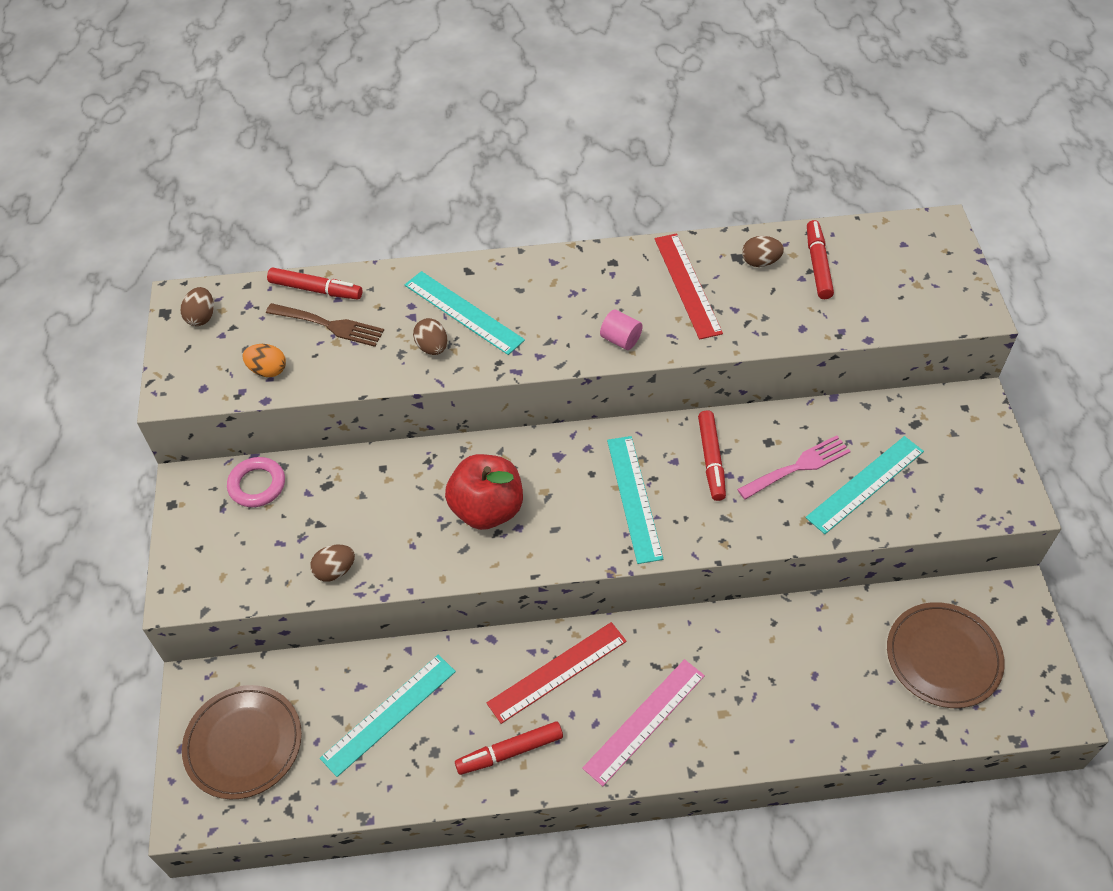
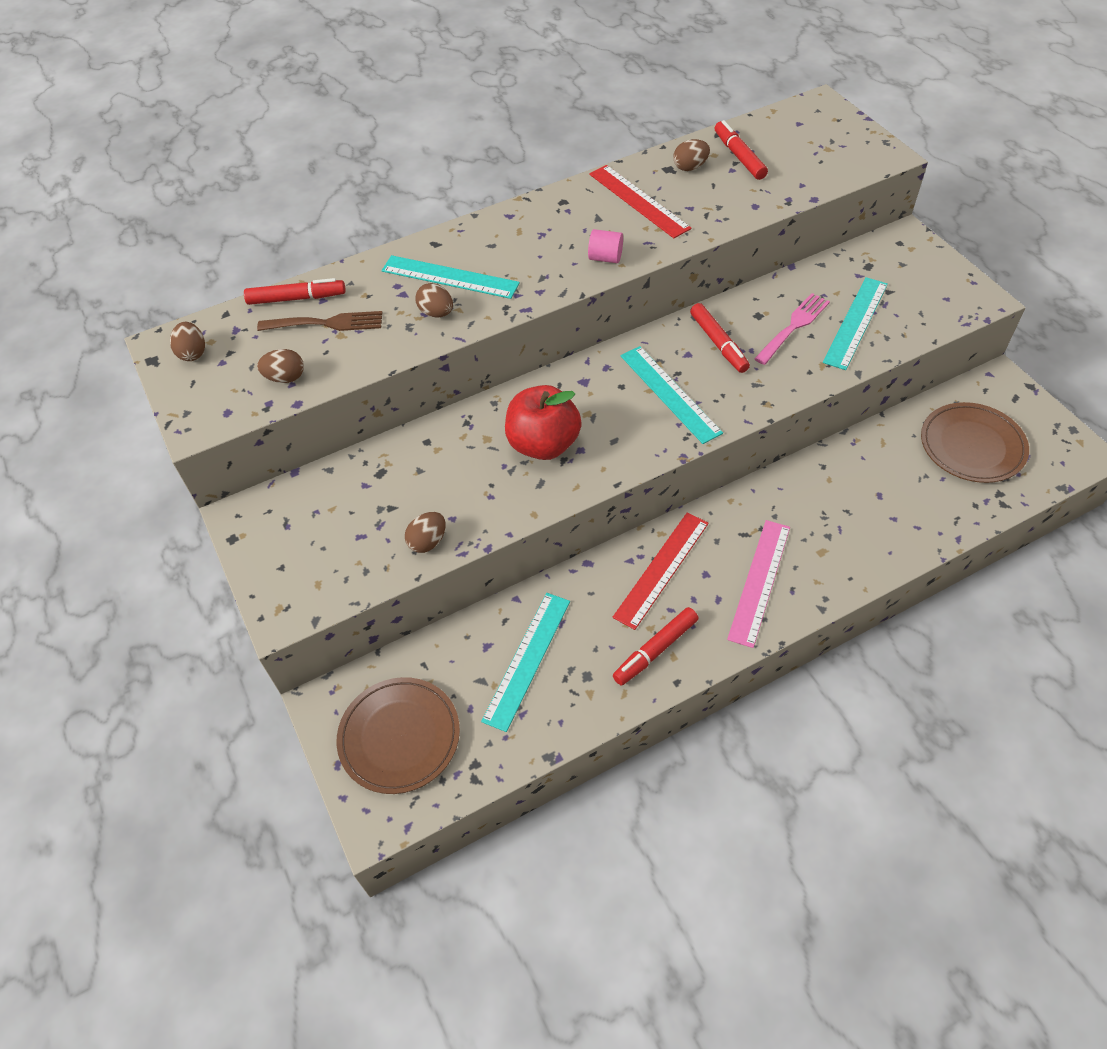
camera: 20 degrees left, 0 degrees up
(257, 485) = (311, 494): pink ring -> none
(268, 370) = (285, 378): orange egg -> brown egg

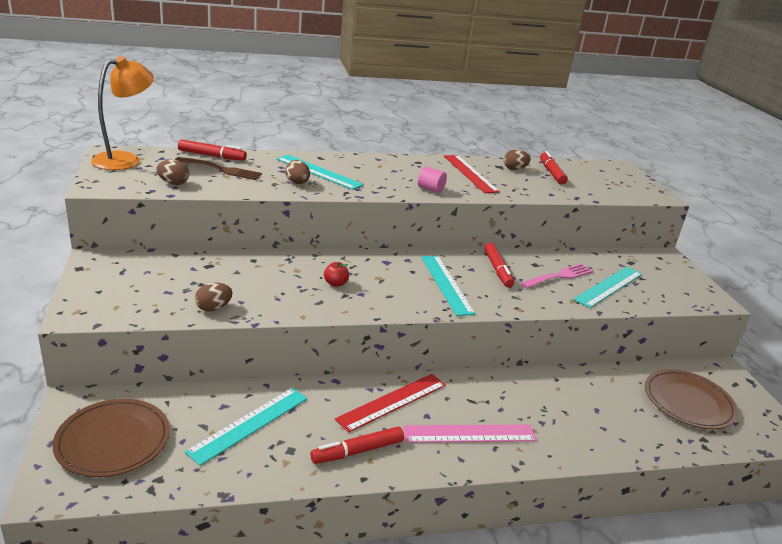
camera: 10 degrees right, 25 degrees down
(193, 353) = (125, 159): brown egg -> orange lamp
(543, 444) = (335, 283): red apple -> red apple, size x0.43
(760, 582) = (470, 434): pink ruler -> pink ruler turned 45 degrees clockwise

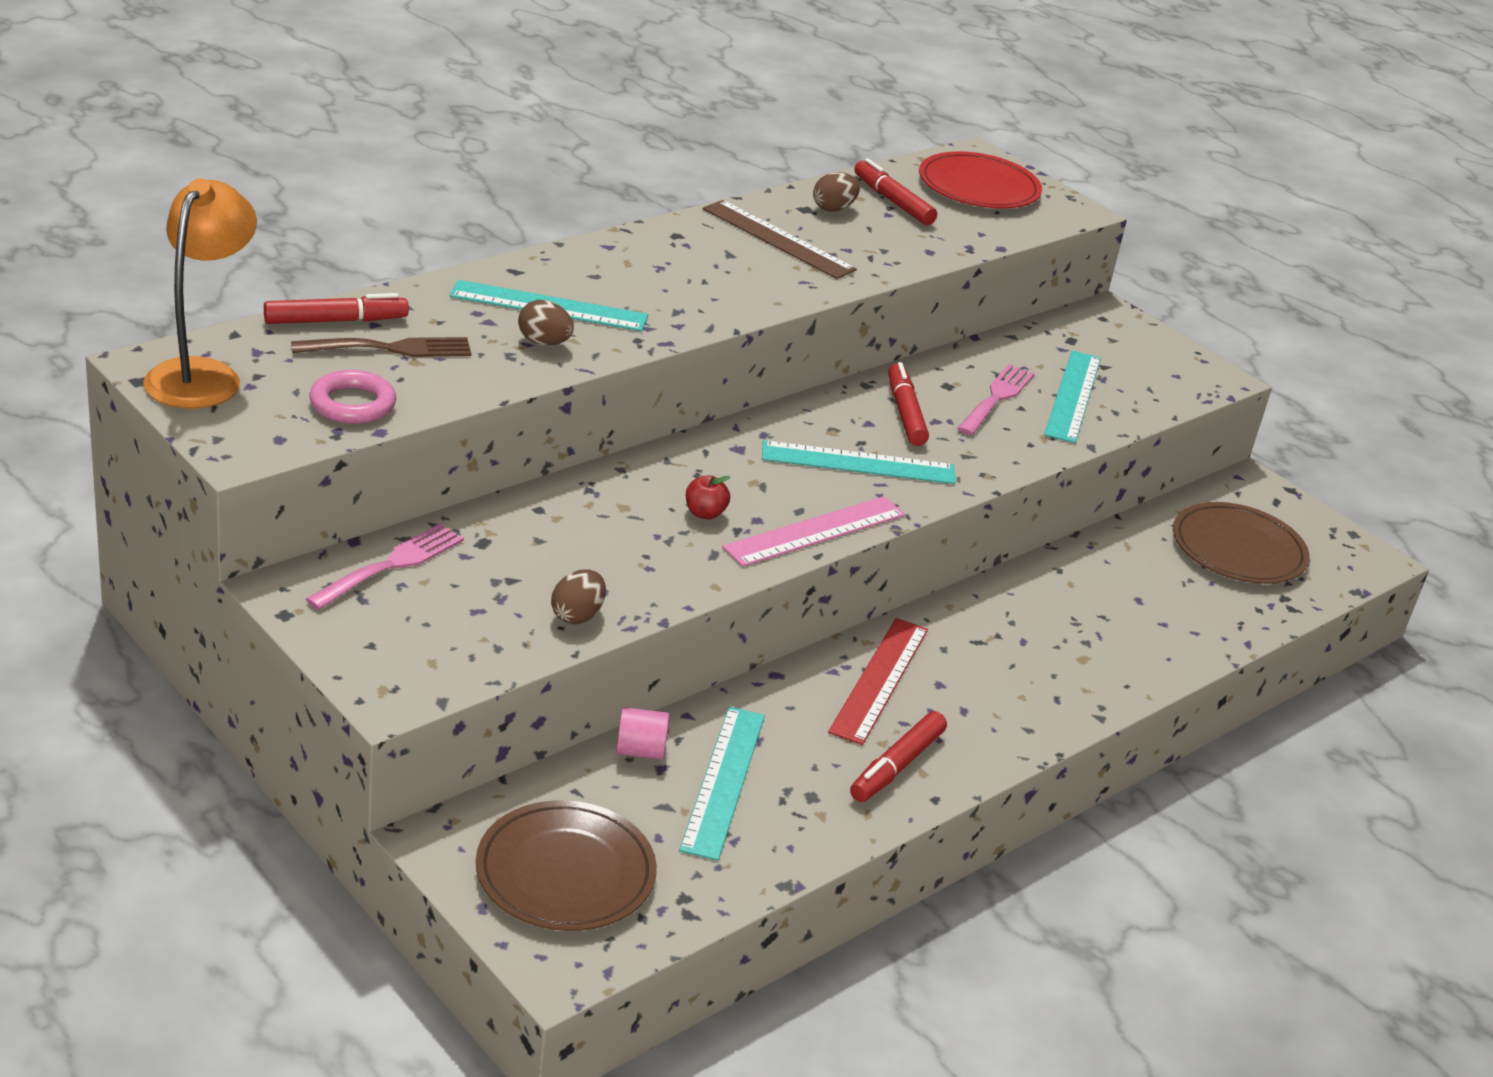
camera: 30 degrees left, 5 degrees up
(154, 262) = (391, 565): none -> pink fork
(173, 183) = (352, 404): brown egg -> pink ring
(430, 189) = (754, 295): pink cylinder -> pink cylinder (640, 751)
(446, 284) = (858, 463): turquoise ruler -> turquoise ruler turned 45 degrees counterclockwise
(470, 173) = (778, 239): red ruler -> brown ruler
(470, 434) = (1013, 691): pink ruler -> pink ruler (815, 531)
(497, 270) = (905, 413): red marker -> red marker turned 150 degrees counterclockwise
(608, 177) = (978, 187): none -> red plate

